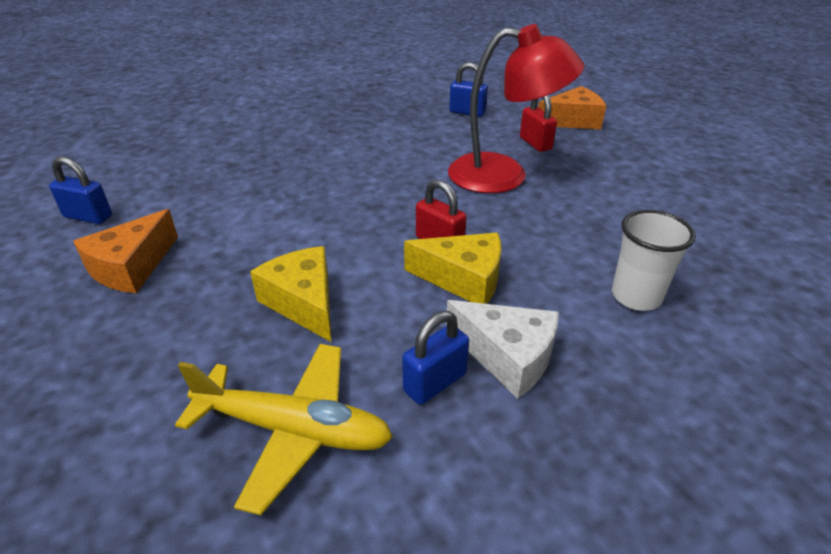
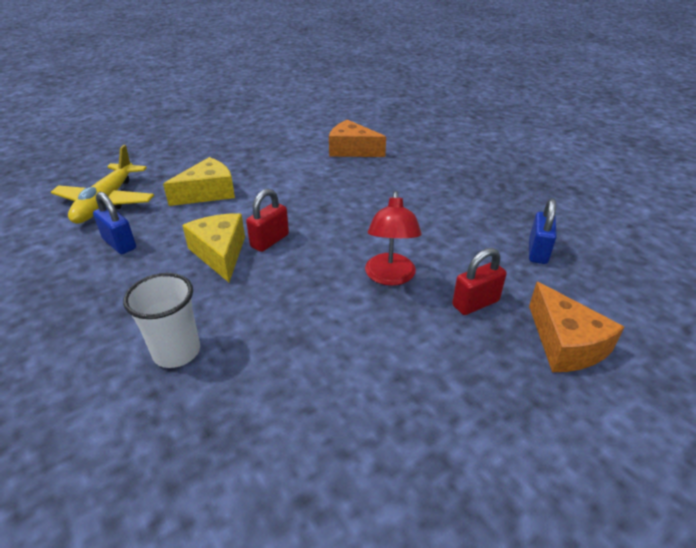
camera: 85 degrees right, 0 degrees up
(88, 216) = (303, 118): blue padlock -> none
(132, 267) = (251, 139): orange cheese -> orange cheese (352, 150)
(463, 279) = (220, 253): yellow cheese -> yellow cheese turned 150 degrees clockwise
(504, 175) = (390, 277): red lamp -> red lamp, size x0.62
(507, 356) = (130, 273): white cheese -> none

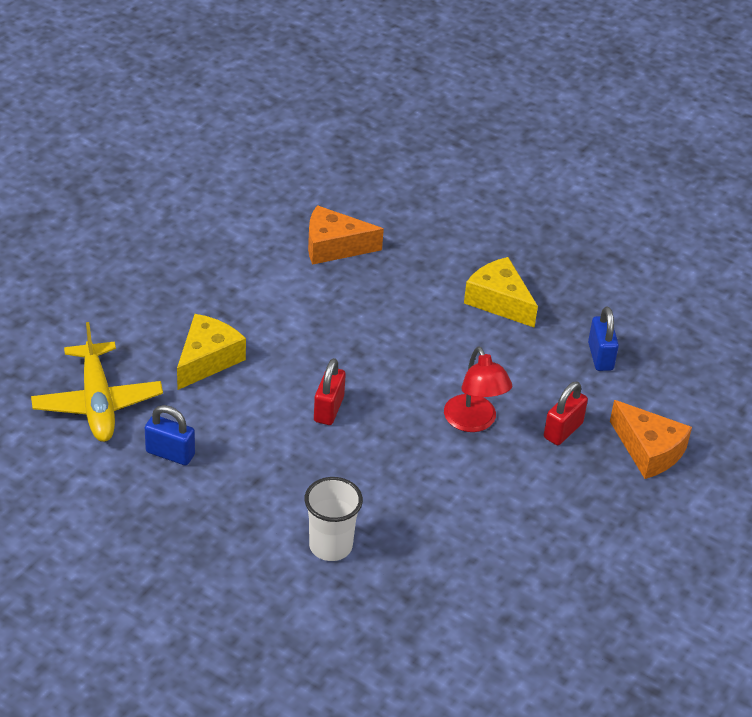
camera: 25 degrees left, 5 degrees up
(220, 253) = (288, 437): yellow cheese -> yellow cheese (499, 301)

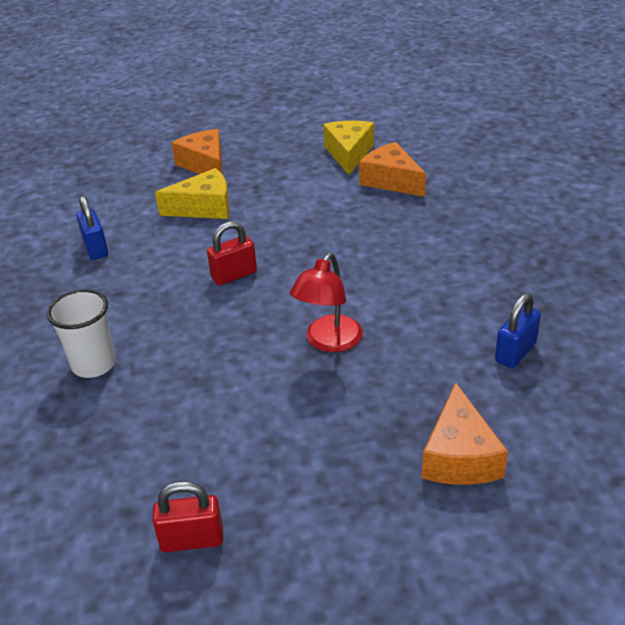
camera: 50 degrees right, 5 degrees down
(97, 403) = (104, 200): yellow plane -> none
(138, 313) = (205, 165): none -> orange cheese
(499, 301) = (475, 269): yellow cheese -> yellow cheese (349, 154)
(563, 430) = (397, 391): red padlock -> red padlock (192, 540)

